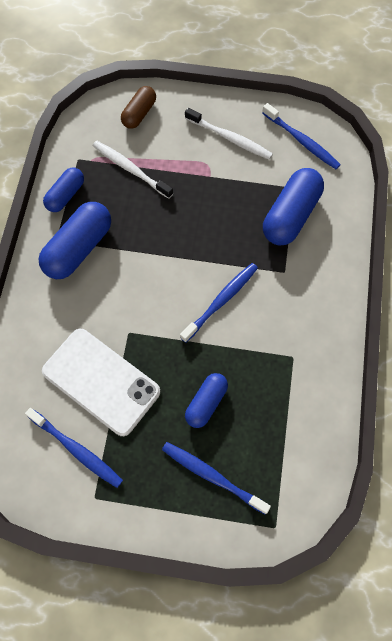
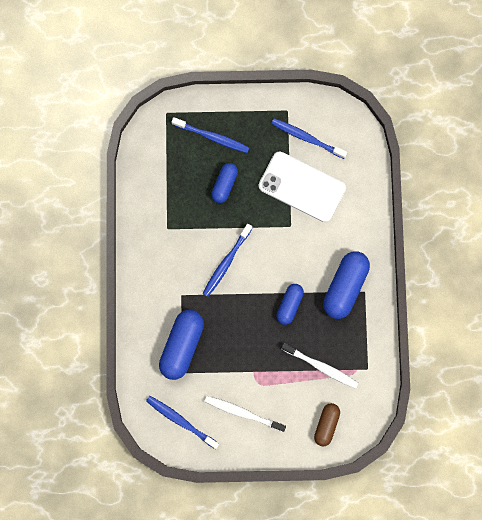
camera: 170 degrees right, 10 degrees up
(65, 195) = (368, 332): blue capsule -> blue capsule (289, 305)

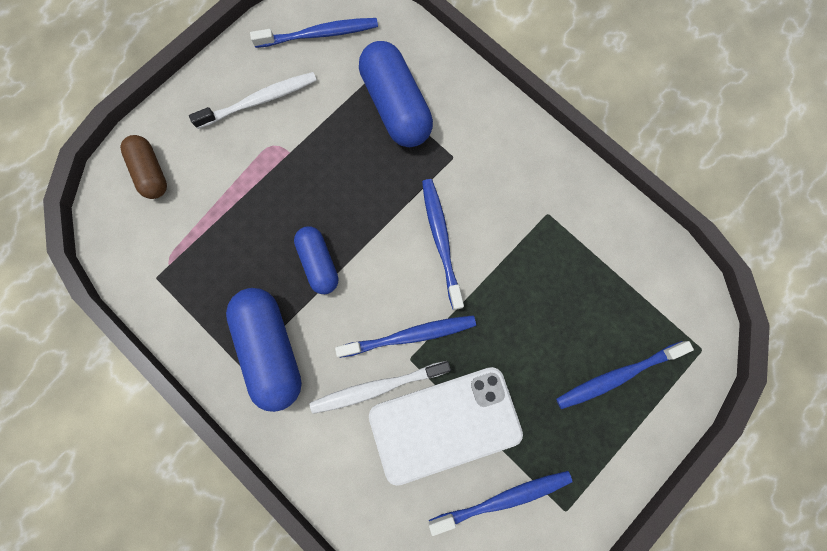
camera: 135 degrees right, 0 degrees up
(224, 185) = (539, 330): blue capsule -> none
(280, 235) = (410, 335): none -> blue toothbrush
(321, 367) = (215, 228): white toothbrush -> white toothbrush (376, 387)

